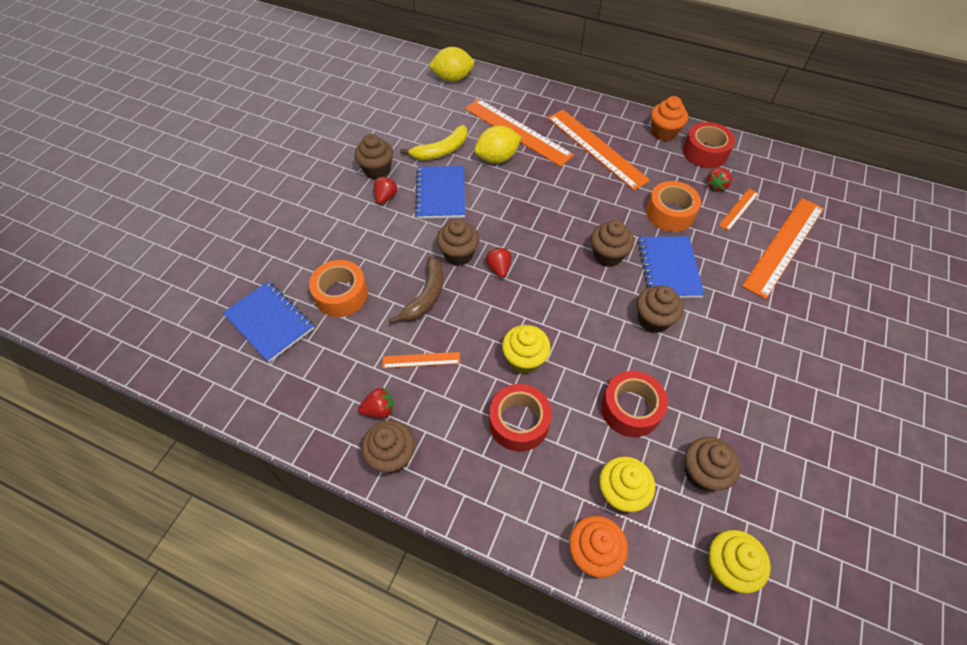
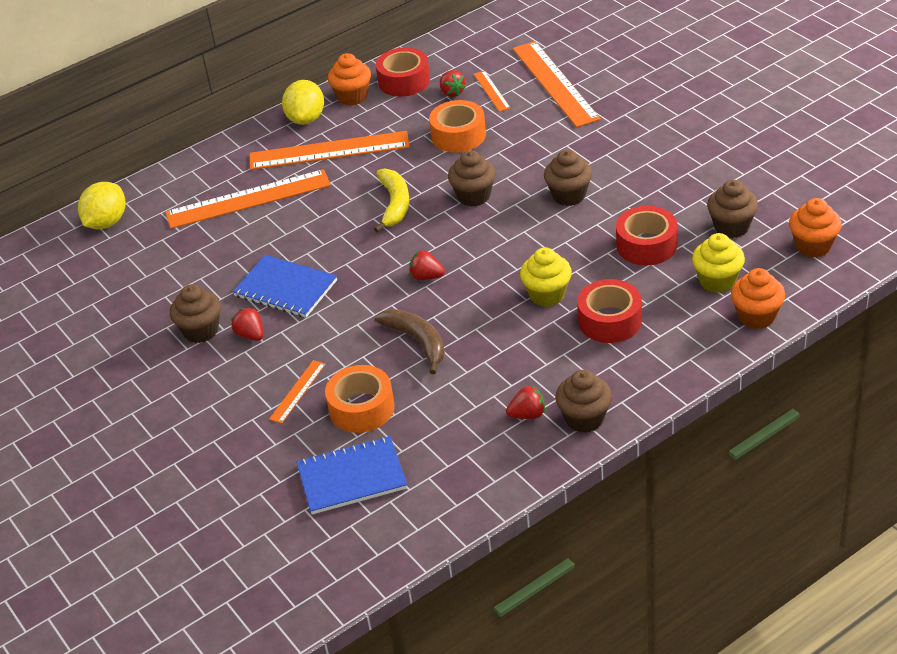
camera: 55 degrees left, 15 degrees down
(379, 410) = (527, 415): red strawberry -> red strawberry turned 60 degrees clockwise
(421, 360) = (493, 368): orange ruler -> orange ruler (297, 391)
(441, 150) = (219, 268): yellow banana -> yellow banana (394, 204)
(458, 254) = (383, 301): brown cupcake -> none
(497, 158) = (273, 228): yellow lemon -> yellow lemon (306, 119)
(668, 268) = (521, 163): blue notebook -> none
(726, 566) = (813, 246): yellow cupcake -> orange cupcake

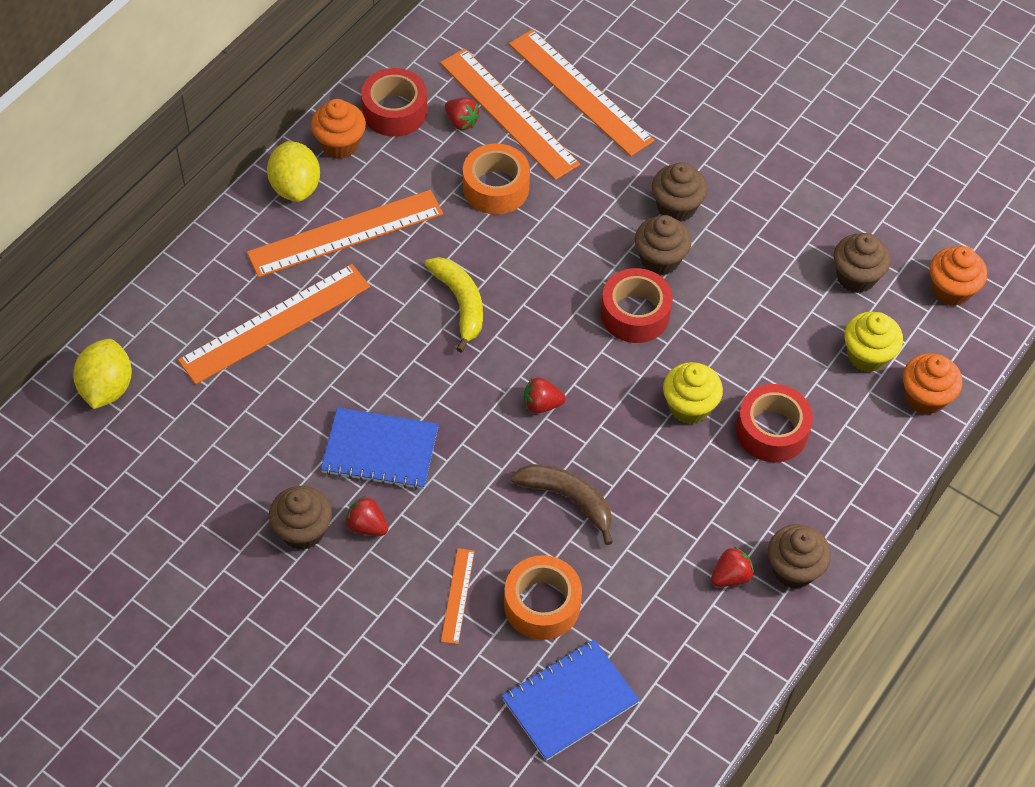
camera: 25 degrees left, 15 degrees up
(474, 196) = (550, 277): brown cupcake -> brown cupcake (676, 207)
(491, 91) = (508, 113): orange ruler -> orange ruler, size x2.14
(646, 245) = (773, 318): red tape -> red tape (635, 314)

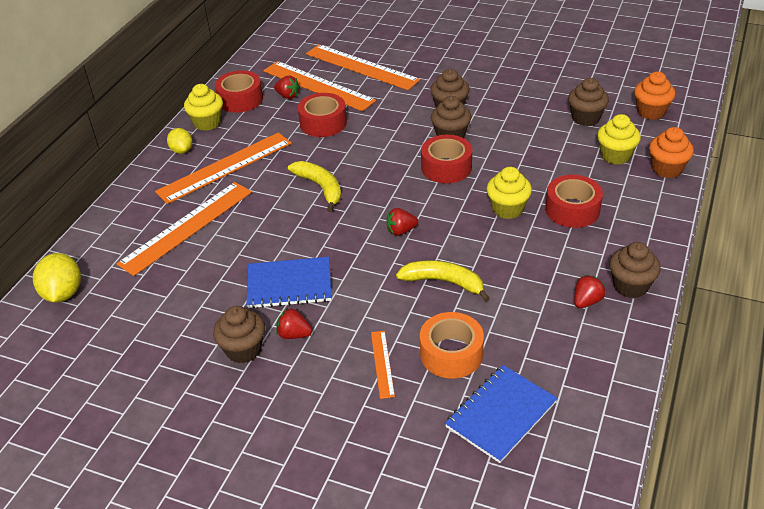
camera: 10 degrees left, 15 degrees down
(295, 187) = (182, 150): yellow lemon -> yellow lemon, size x0.65
(340, 144) = (207, 123): orange cupcake -> yellow cupcake
(495, 188) = (323, 123): orange tape -> red tape
(568, 499) = (444, 282): brown banana -> yellow banana

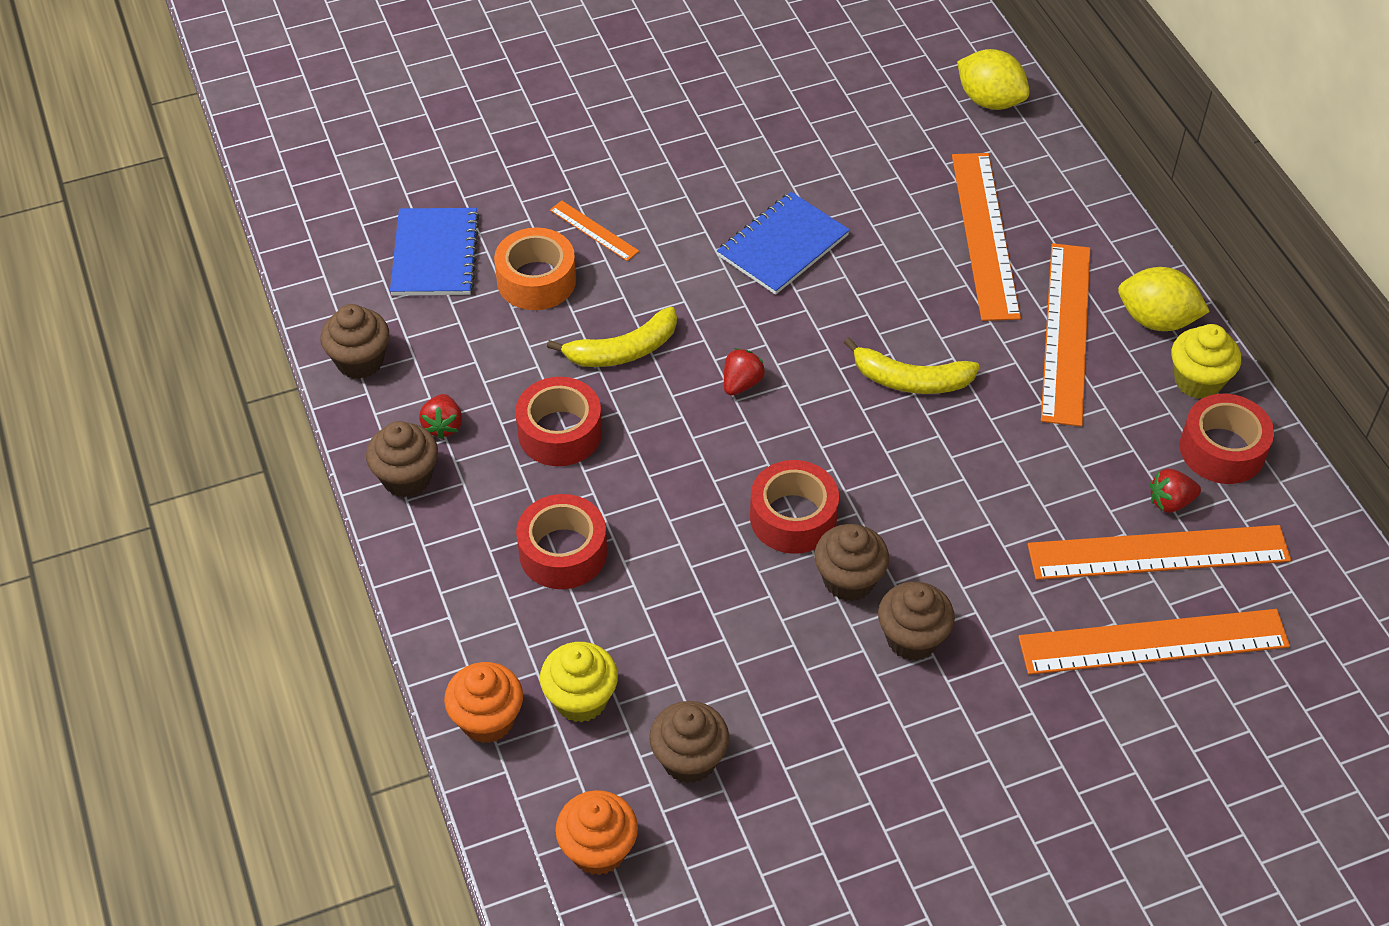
camera: 135 degrees right, 10 degrees up
(182, 150) = (1156, 320): yellow lemon -> yellow lemon, size x1.55
(243, 350) = (740, 163): brown cupcake -> brown cupcake (360, 361)
(294, 334) = (711, 204): red strawberry -> none
(323, 123) = (1050, 485): red tape -> red tape (560, 432)
(507, 209) = (646, 499): yellow cupcake -> none

